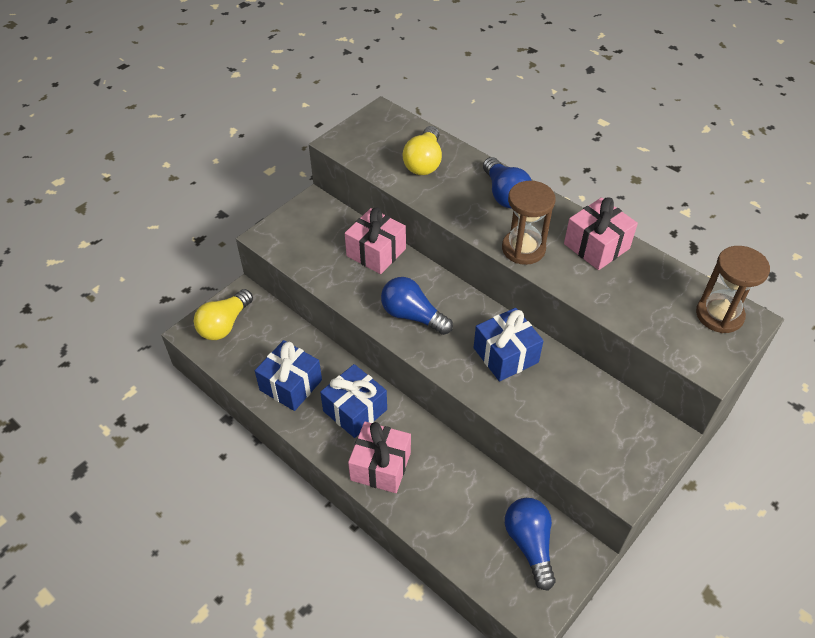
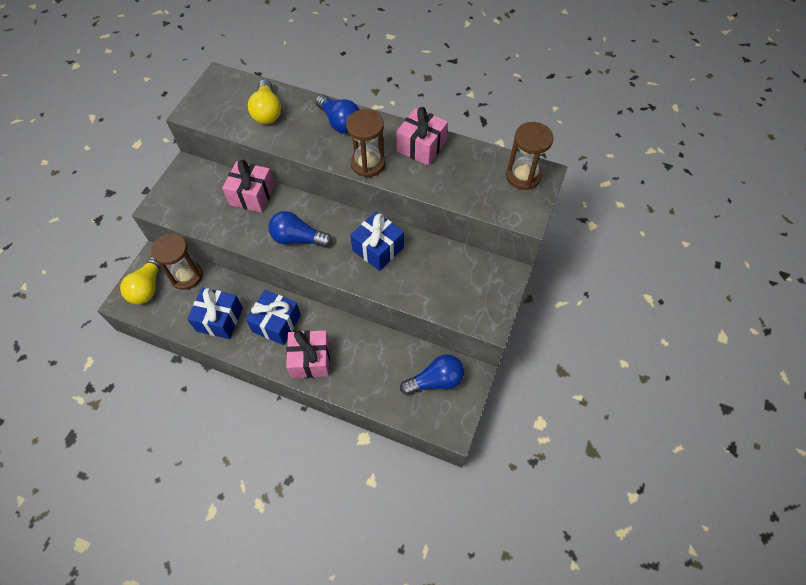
camera: 20 degrees left, 10 degrees up
(271, 325) = (186, 276): none -> brown hourglass
(529, 544) = (435, 381): blue light bulb -> blue light bulb turned 105 degrees clockwise

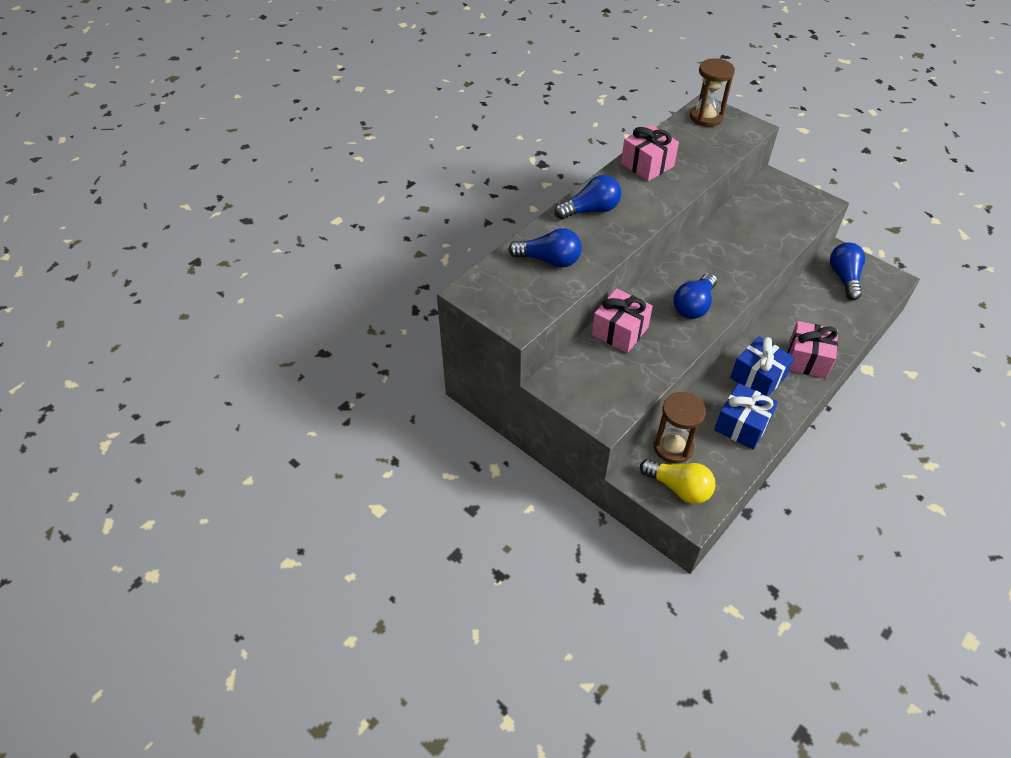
camera: 70 degrees left, 10 degrees down
(267, 111) = (549, 260): yellow light bulb -> blue light bulb
(368, 164) = (657, 203): brown hourglass -> none
(378, 249) = (724, 251): blue gift -> none

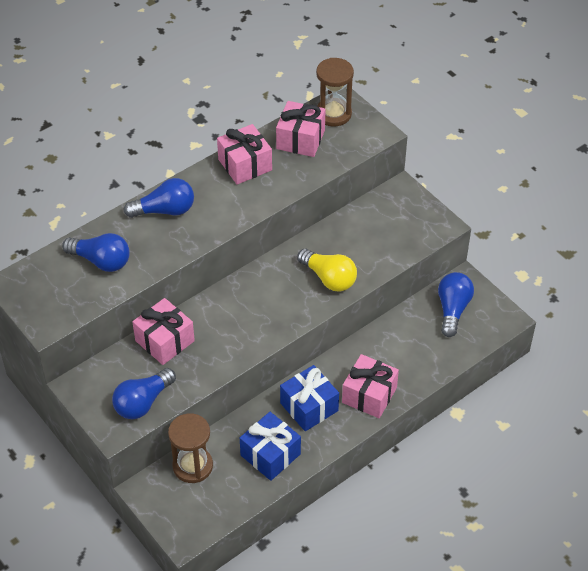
camera: 10 degrees right, 0 degrees up
(679, 488) = (181, 507): yellow light bulb -> yellow light bulb (329, 278)
(687, 140) = (300, 139): none -> pink gift
(694, 306) = (251, 324): blue light bulb -> blue light bulb (143, 402)

